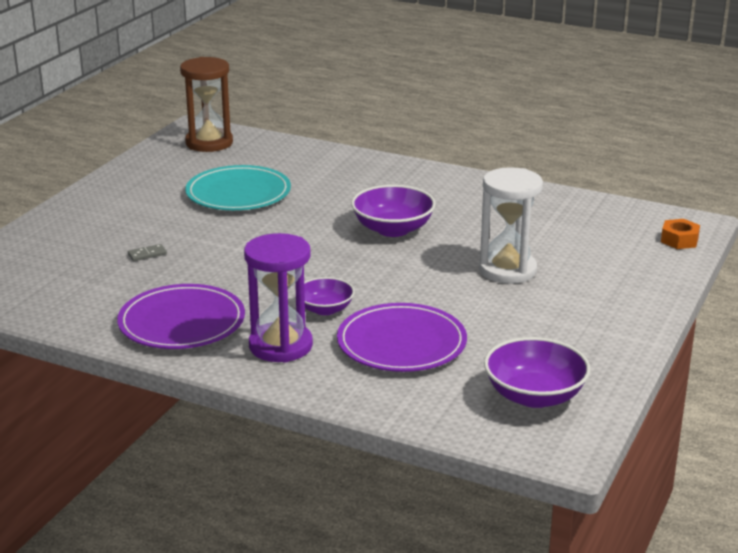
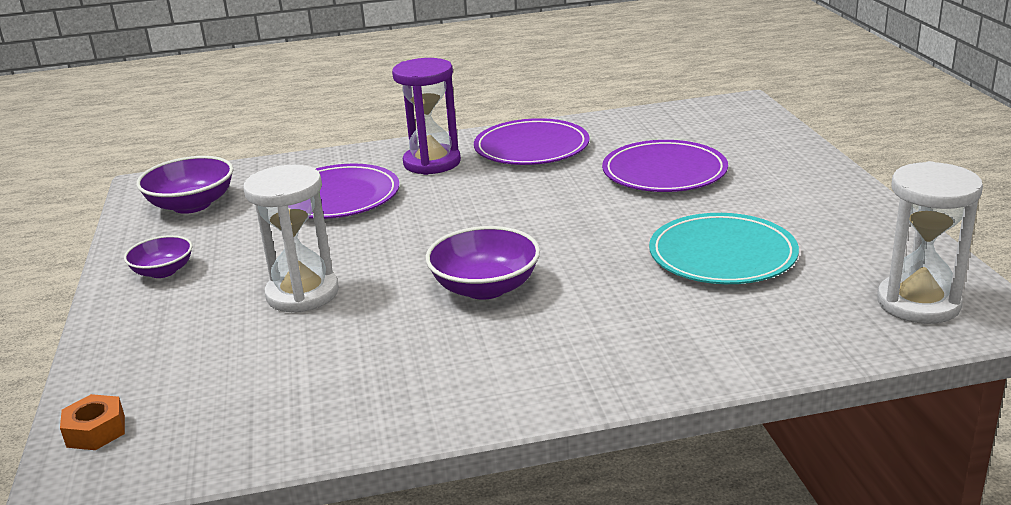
camera: 145 degrees right, 0 degrees up
(147, 254) = (664, 172): grey domino -> purple plate
(209, 143) = (918, 303): brown hourglass -> white hourglass
(325, 309) = (436, 195): purple bowl -> purple bowl (163, 271)

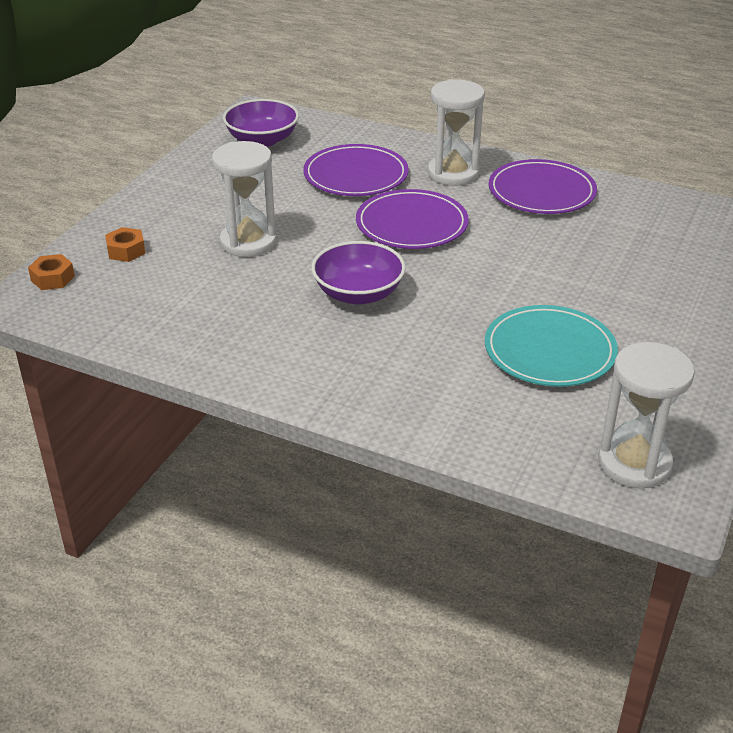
camera: 35 degrees right, 10 degrees up
(161, 362) = (126, 251): none -> orange nut
(163, 271) = (192, 186): purple bowl -> none
(432, 163) = (453, 173): purple hourglass -> white hourglass
(664, 172) = (611, 260): purple plate -> purple plate (411, 224)

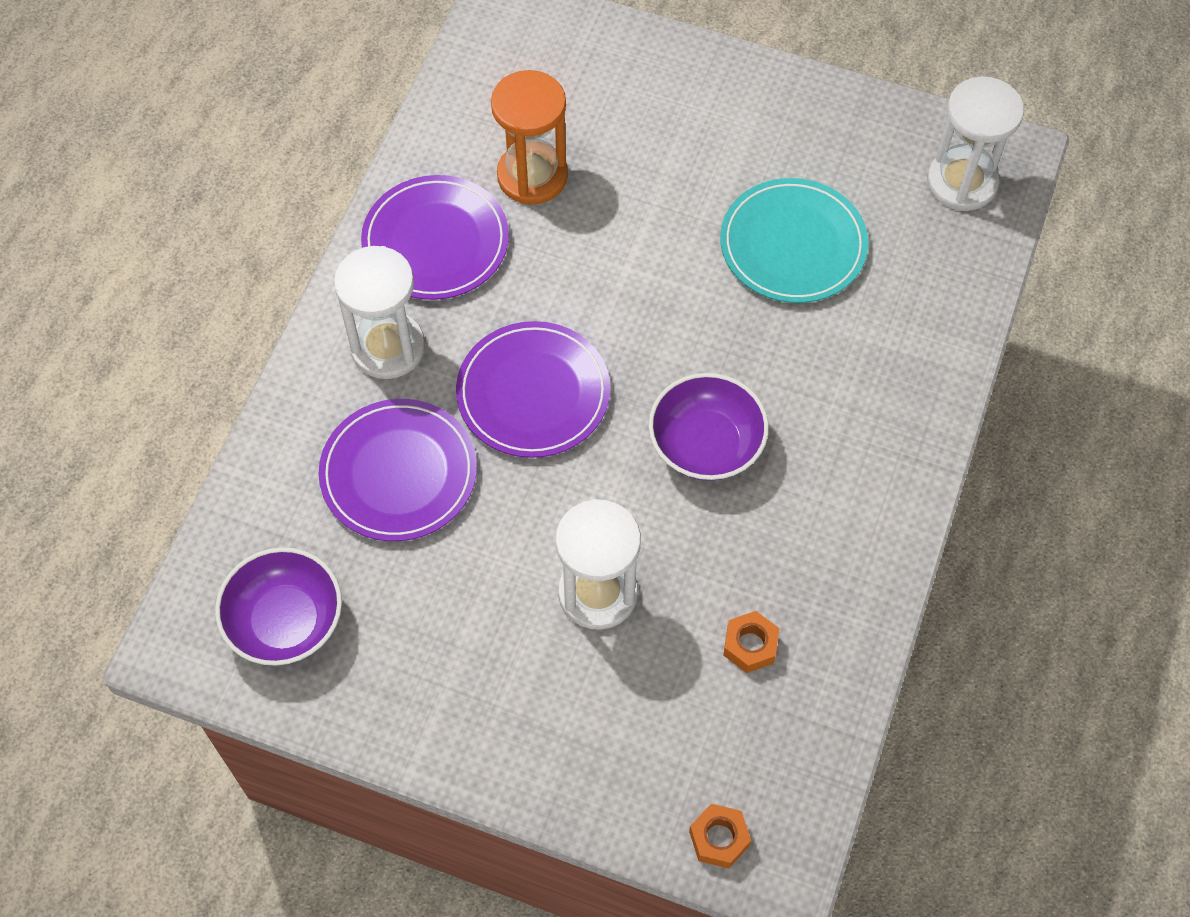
camera: 95 degrees left, 25 degrees up
(126, 251) = (636, 754): orange nut -> orange nut (750, 645)
(606, 231) = (532, 176): none -> orange hourglass

